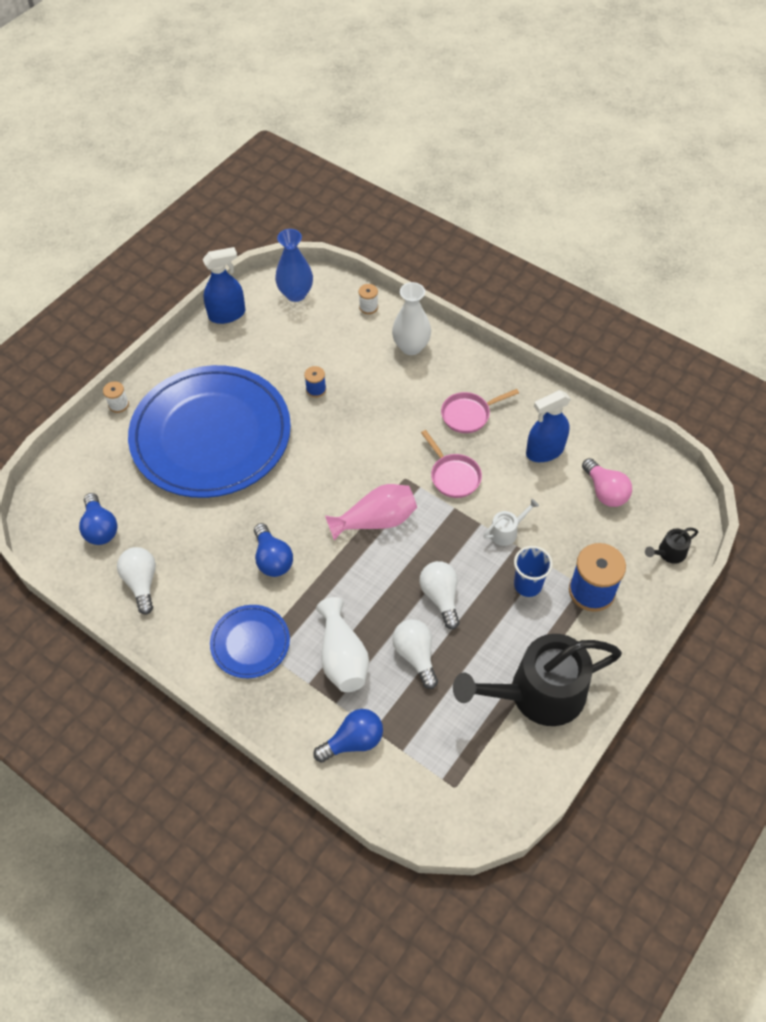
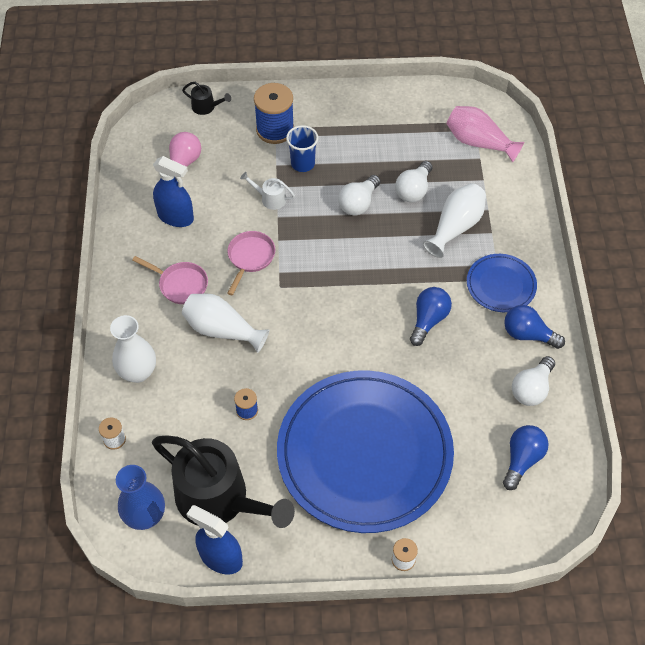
camera: 130 degrees left, 0 degrees up
(353, 741) = (501, 185): blue light bulb -> blue light bulb (528, 334)
(376, 520) = (334, 279): pink vase -> pink vase (479, 142)
(399, 415) = (222, 330): none -> white vase
(538, 693) = (375, 117): black watering can -> black watering can (219, 498)

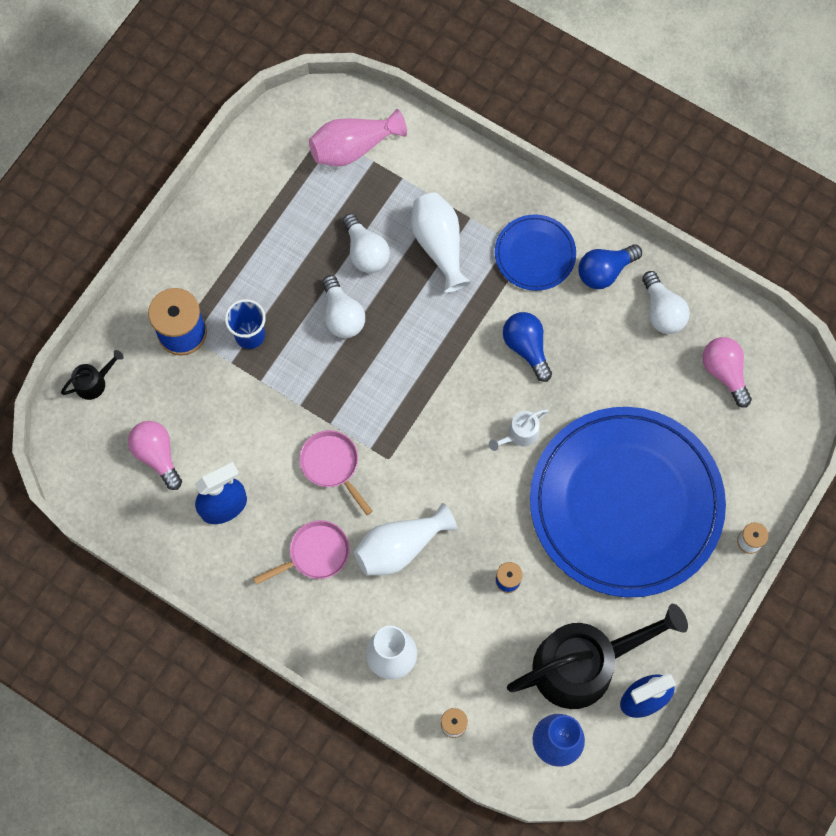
camera: 55 degrees left, 15 degrees up
(270, 198) = (271, 397): white watering can -> white watering can (520, 434)
(522, 459) = (724, 372): blue light bulb -> pink light bulb

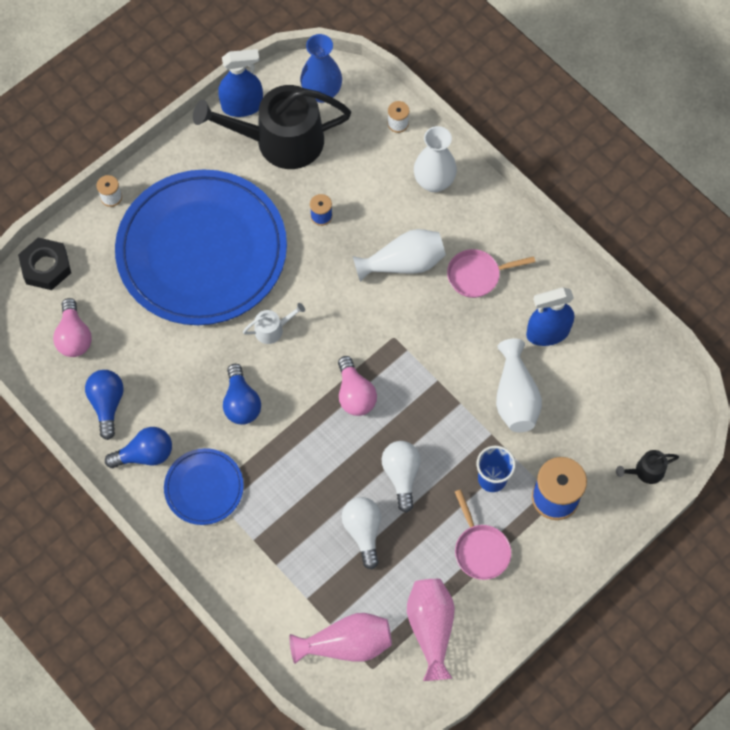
camera: 165 degrees left, 5 degrees down
(157, 455) = (598, 391): pink light bulb -> pink light bulb (355, 394)
(277, 180) = (431, 628): none -> pink vase
(332, 465) = (444, 344): pink pan -> pink pan (480, 549)
(439, 245) = (291, 519): white vase -> white vase (515, 397)
(662, 311) = (107, 404): white light bulb -> blue light bulb
(786, 441) = (46, 267): none -> black nut

